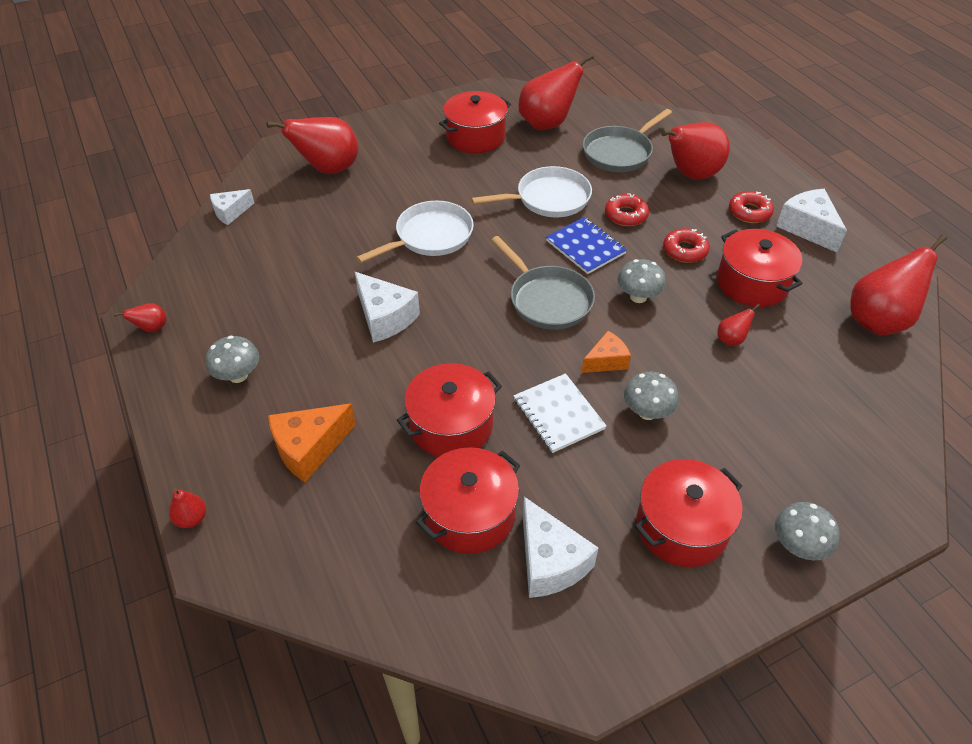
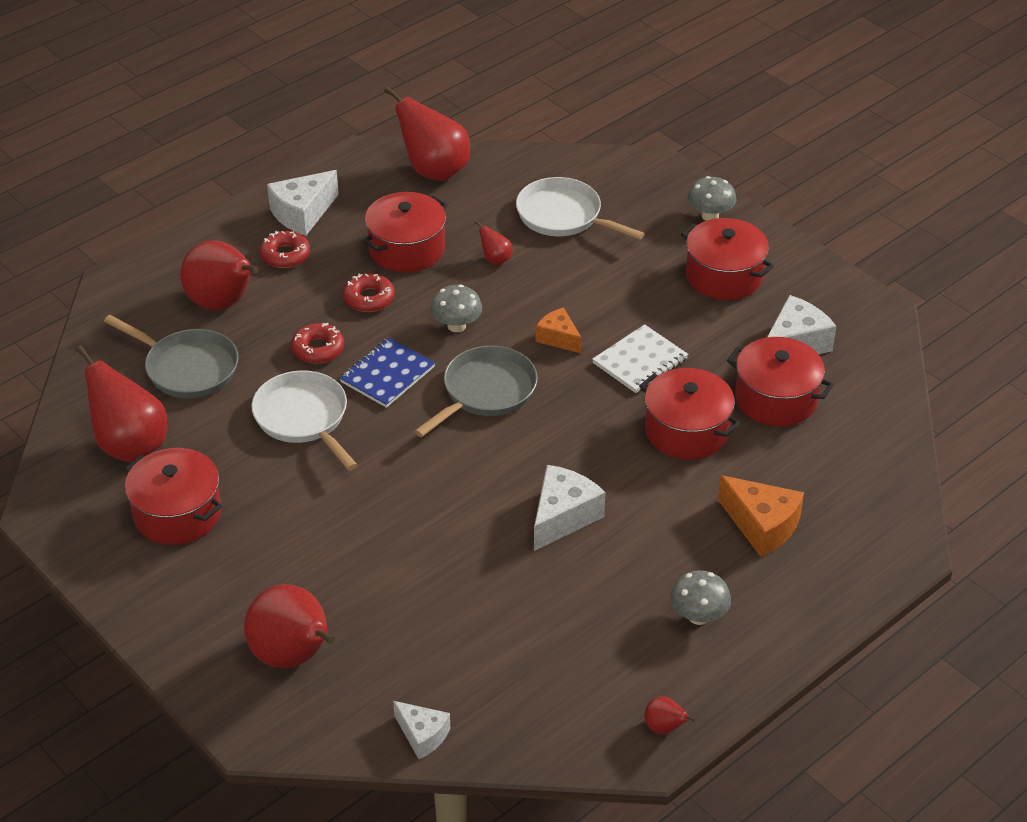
camera: 105 degrees left, 5 degrees down
(192, 519) = (878, 585): red pear -> none
(430, 237) = (410, 511): white pan -> white pan (564, 216)
(647, 412) = (611, 305): grey mushroom -> none

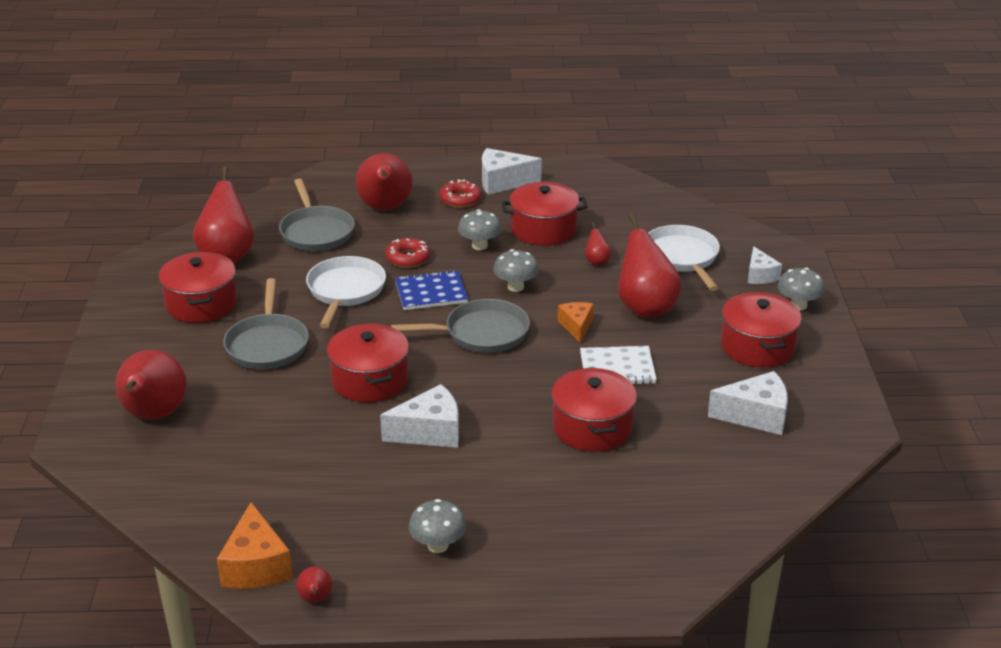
camera: 40 degrees right, 10 degrees down
(303, 518) = (267, 344): none -> grey pan
(369, 298) = (479, 246): red donut -> grey mushroom
(422, 735) = (161, 505): white cheese -> white cheese (760, 275)
(434, 171) = (625, 194): red pear -> red pear (645, 307)
(761, 526) = (565, 516): orange cheese -> orange cheese (256, 566)
(776, 399) = (691, 442): red pot -> red pot (369, 380)

